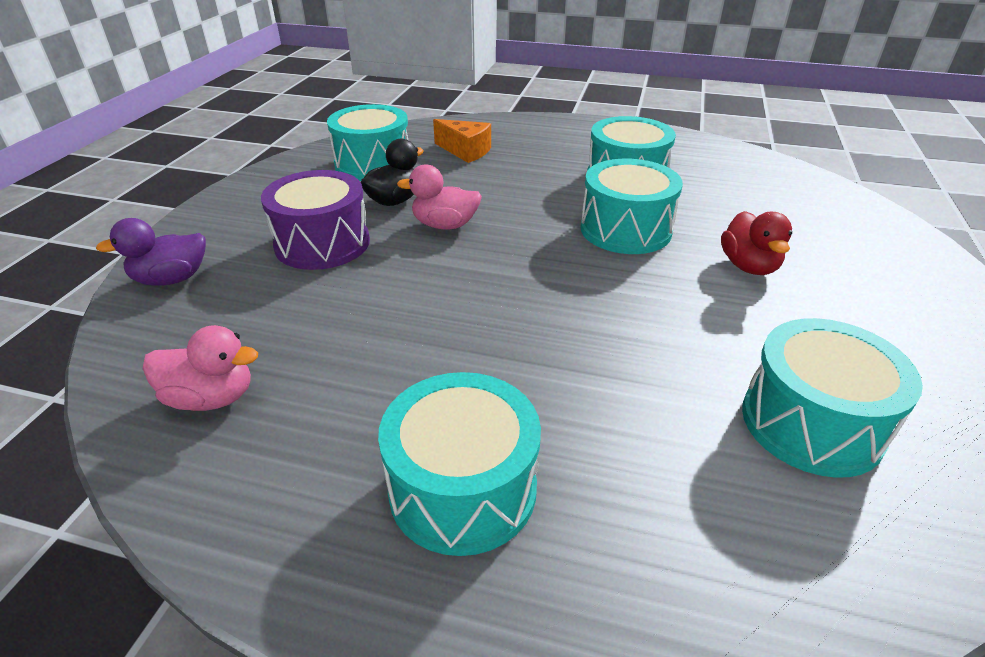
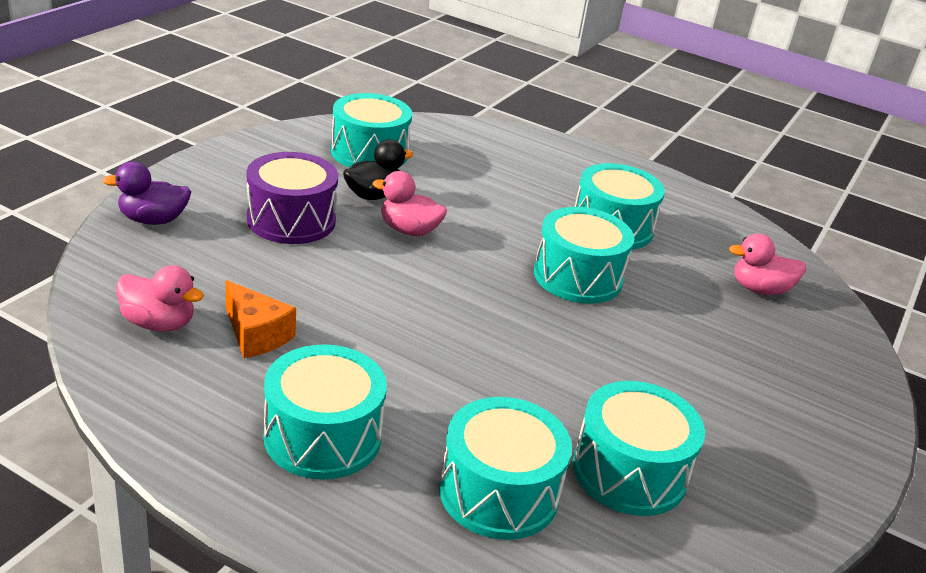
camera: 10 degrees right, 5 degrees down
(465, 151) = (466, 160): orange cheese -> orange cheese (256, 334)
(698, 497) = (498, 492): none -> turquoise drum
(748, 266) = (673, 339): red duck -> none
(785, 201) = (759, 289): none -> pink duck

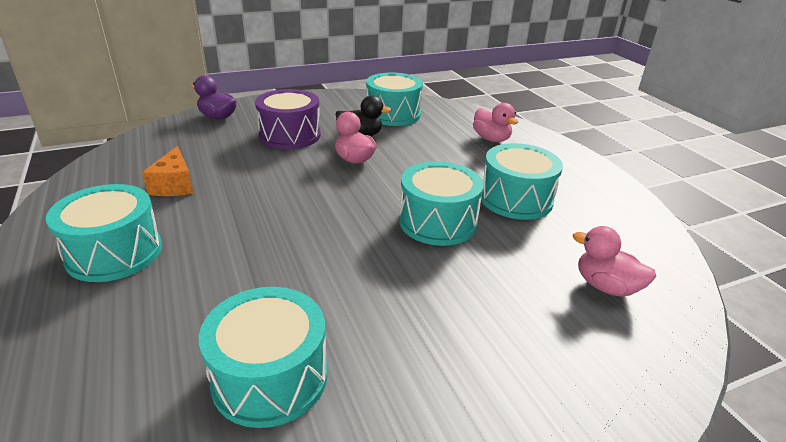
camera: 40 degrees right, 0 degrees up
(159, 323) = (138, 163): pink duck -> pink duck (491, 139)
(498, 492) = (154, 340): turquoise drum -> none

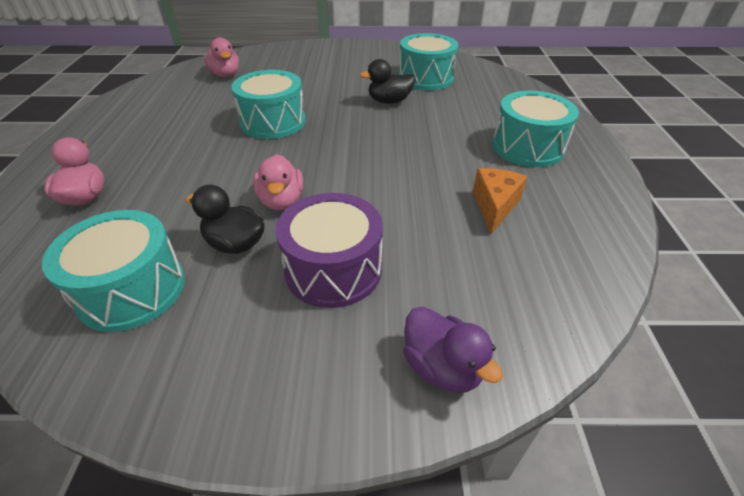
camera: 155 degrees left, 10 degrees up
(316, 291) = (389, 101): none -> black duck
(516, 199) = (188, 126): turquoise drum -> none

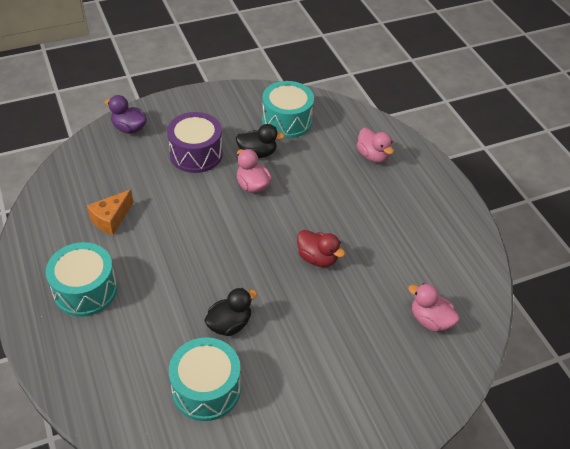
camera: 155 degrees right, 5 degrees up
(273, 122) = (317, 258): turquoise drum -> red duck
(494, 206) = (111, 219): orange cheese -> orange cheese turned 45 degrees clockwise

